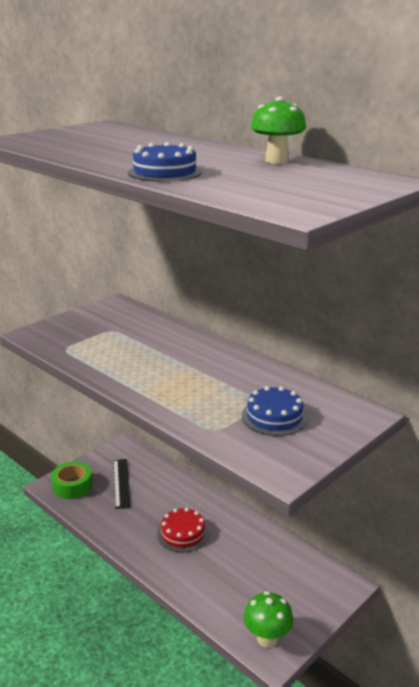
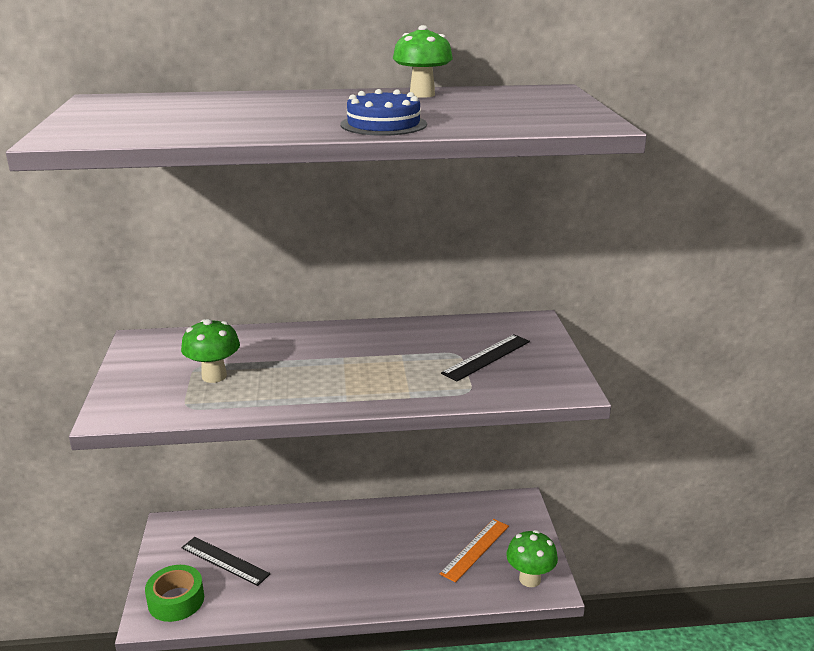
camera: 50 degrees left, 0 degrees up
(107, 340) = (214, 376): none -> green mushroom
(183, 533) = (353, 558): red cake -> none
(262, 589) = (475, 549): none -> orange ruler
(274, 416) = (486, 357): blue cake -> black ruler

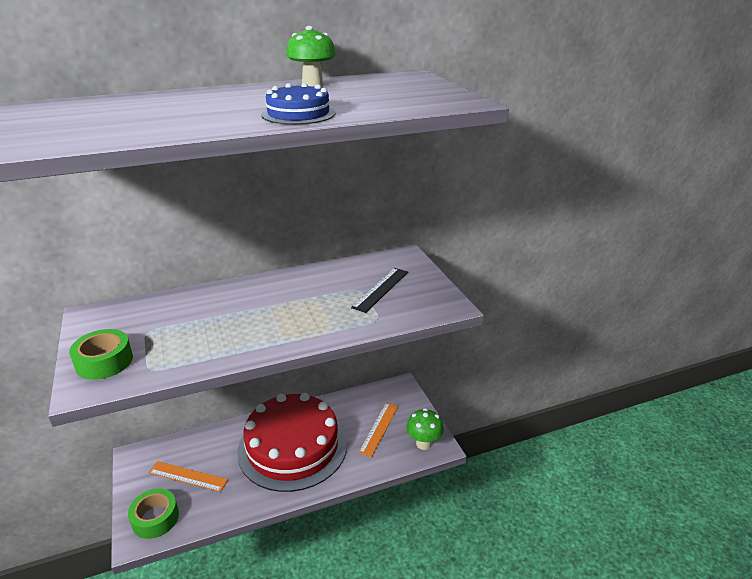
camera: 15 degrees left, 5 degrees up
(141, 391) = (104, 361): none -> green tape
(214, 376) = (166, 338): green mushroom -> none
(225, 561) = (188, 476): black ruler -> orange ruler
(358, 550) = (292, 446): none -> red cake

